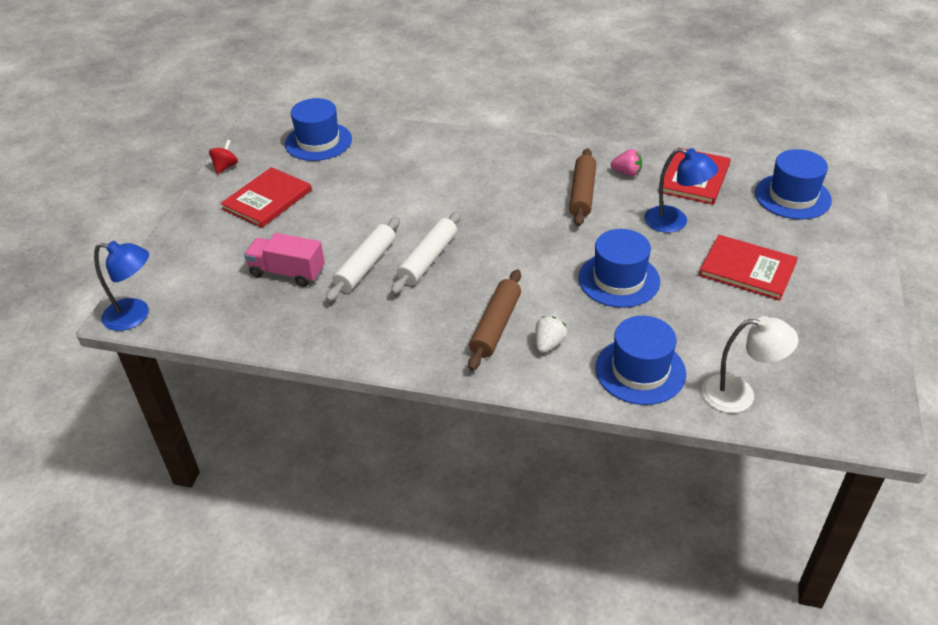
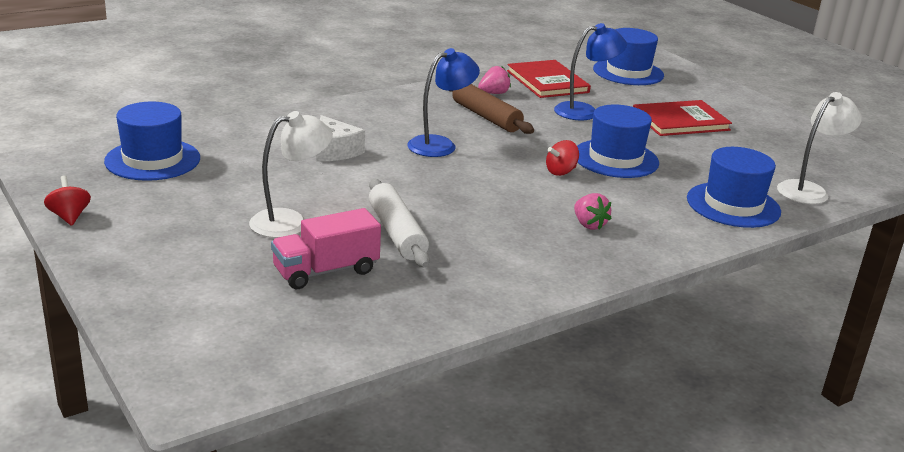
camera: 50 degrees left, 15 degrees down
(135, 316) = (211, 389): blue lamp -> blue lamp (440, 145)
(267, 199) = (183, 224): red book -> none
(322, 226) = (290, 221): none -> white lamp
(428, 180) = (334, 151): none -> white cheese
(428, 259) = (445, 205): white rolling pin -> none
(496, 326) = (589, 225): brown rolling pin -> pink strawberry
(549, 344) = (647, 218): white strawberry -> none
(554, 271) = (561, 172): none -> red spinning top

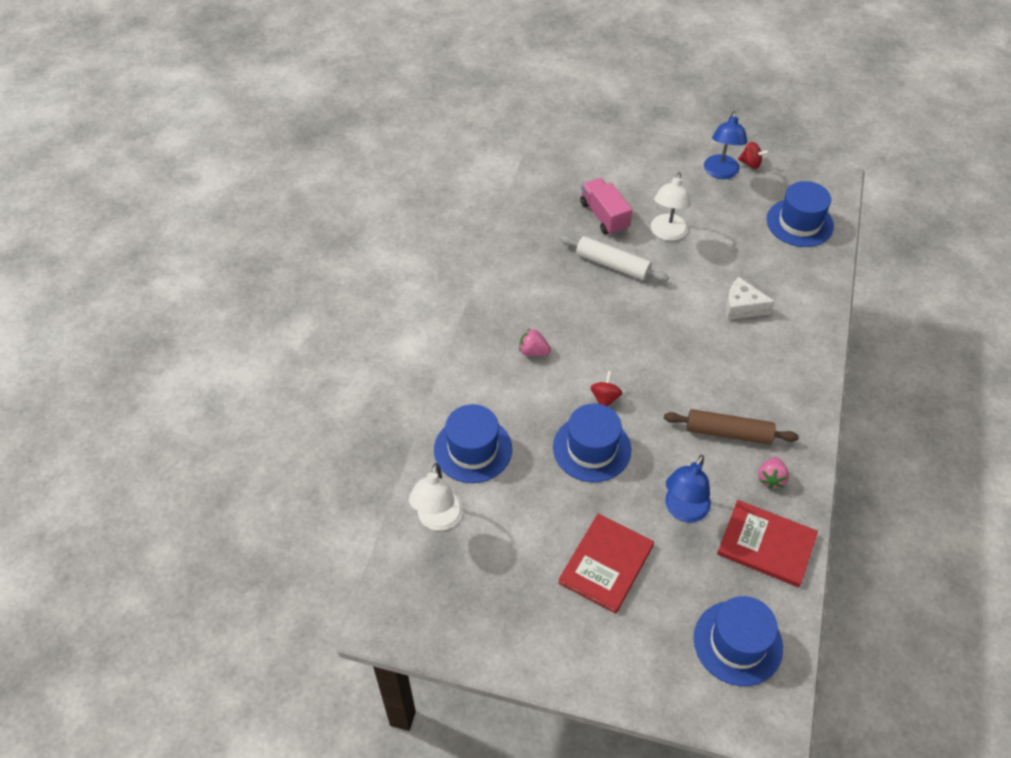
camera: 140 degrees right, 25 degrees up
(326, 271) = (604, 216): pink truck -> pink truck turned 45 degrees counterclockwise
(440, 145) = (704, 367): blue lamp -> blue lamp (720, 173)

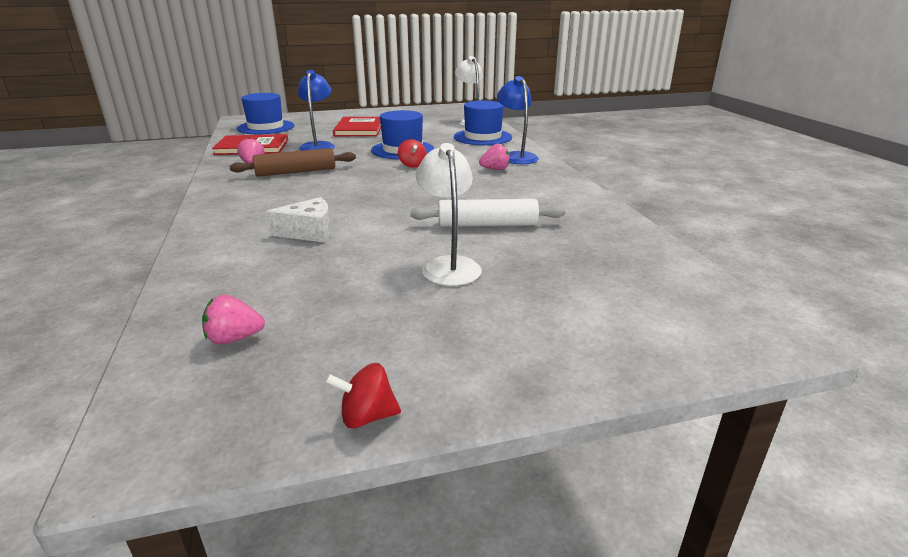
camera: 150 degrees right, 25 degrees down
(604, 216) = (548, 258): pink truck -> none
(720, 173) = (422, 373): blue lamp -> blue lamp (516, 156)
(799, 223) = (234, 338): blue hat -> pink strawberry

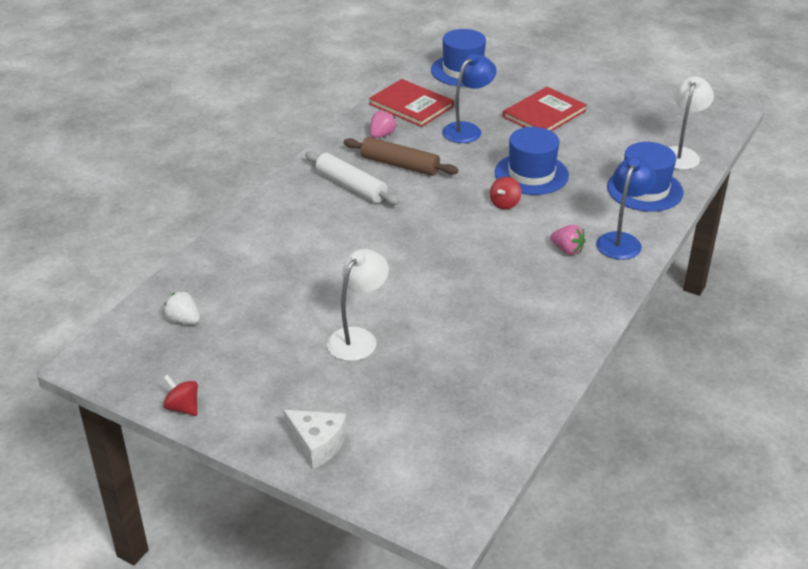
camera: 45 degrees right, 10 degrees up
(234, 338) = (183, 320): pink strawberry -> white strawberry
(309, 232) = (319, 250): white cheese -> white cheese (317, 444)
(487, 225) = (444, 315): white rolling pin -> white rolling pin (351, 186)

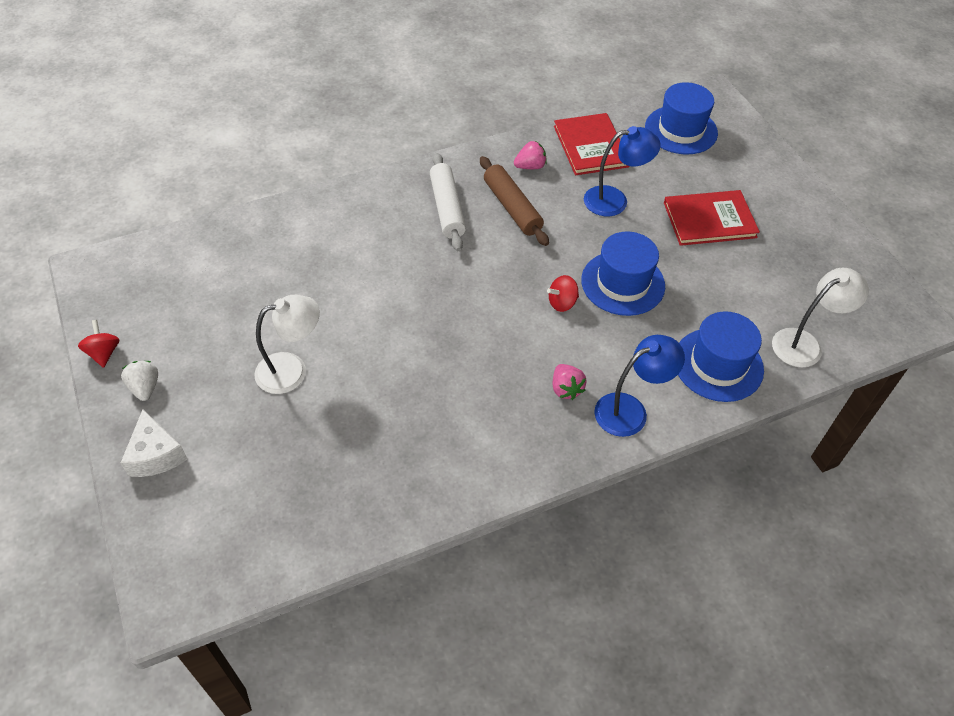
camera: 35 degrees right, 15 degrees up
(183, 320) = (186, 269): white strawberry -> white strawberry (145, 388)

